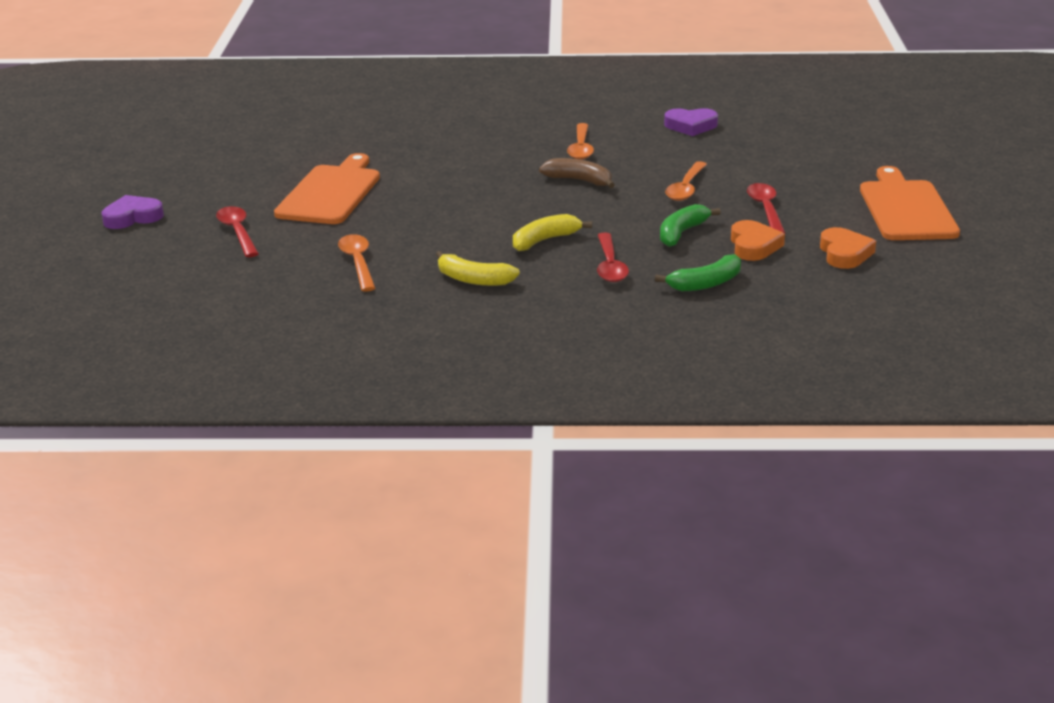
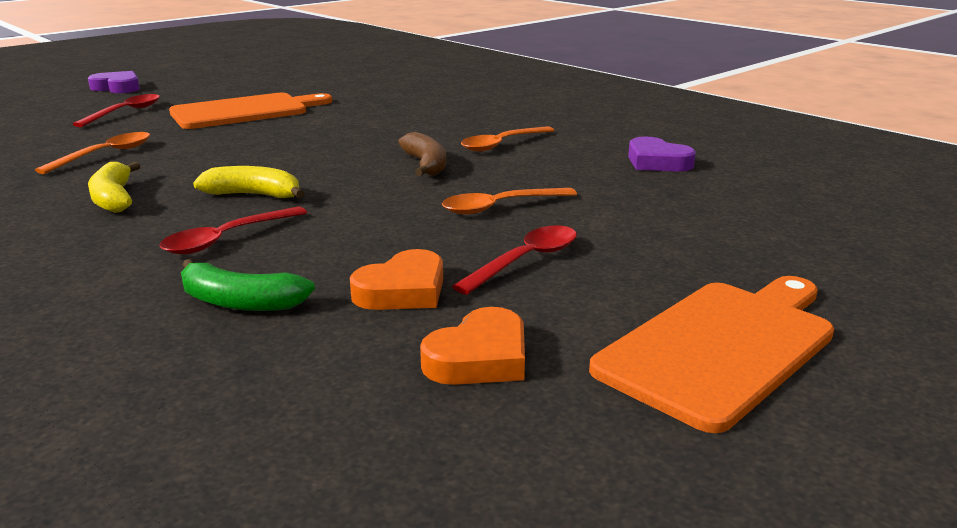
camera: 45 degrees right, 5 degrees down
(681, 233) = (374, 242): green banana -> none

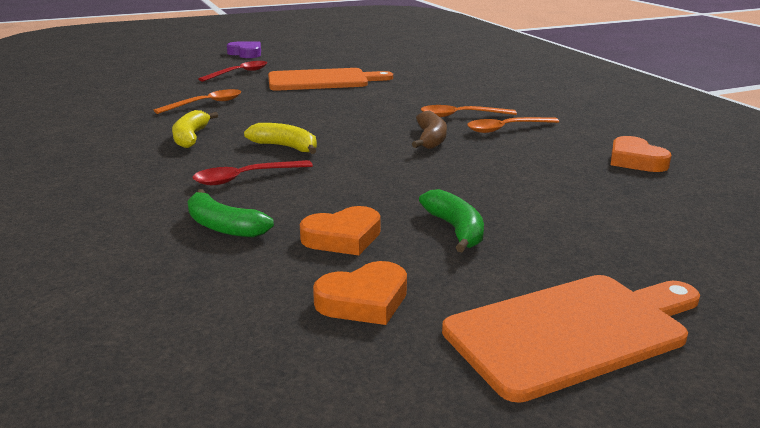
camera: 20 degrees right, 0 degrees up
(500, 207) = (467, 182): orange spoon -> orange spoon (461, 116)
(525, 261) = (455, 229): red spoon -> green banana
(657, 162) = (635, 160): purple heart -> orange heart

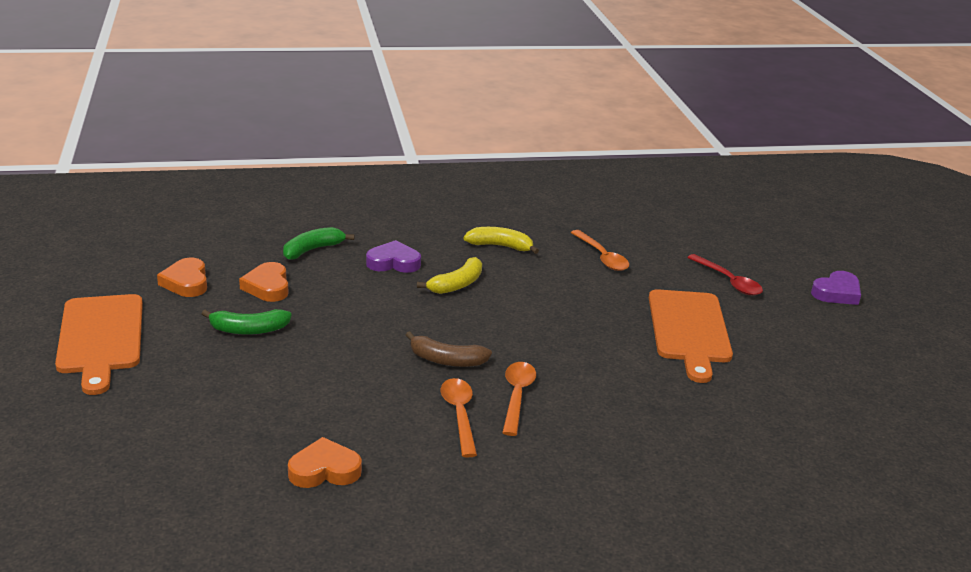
camera: 100 degrees right, 5 degrees up
(245, 178) = (393, 262): red spoon -> purple heart

